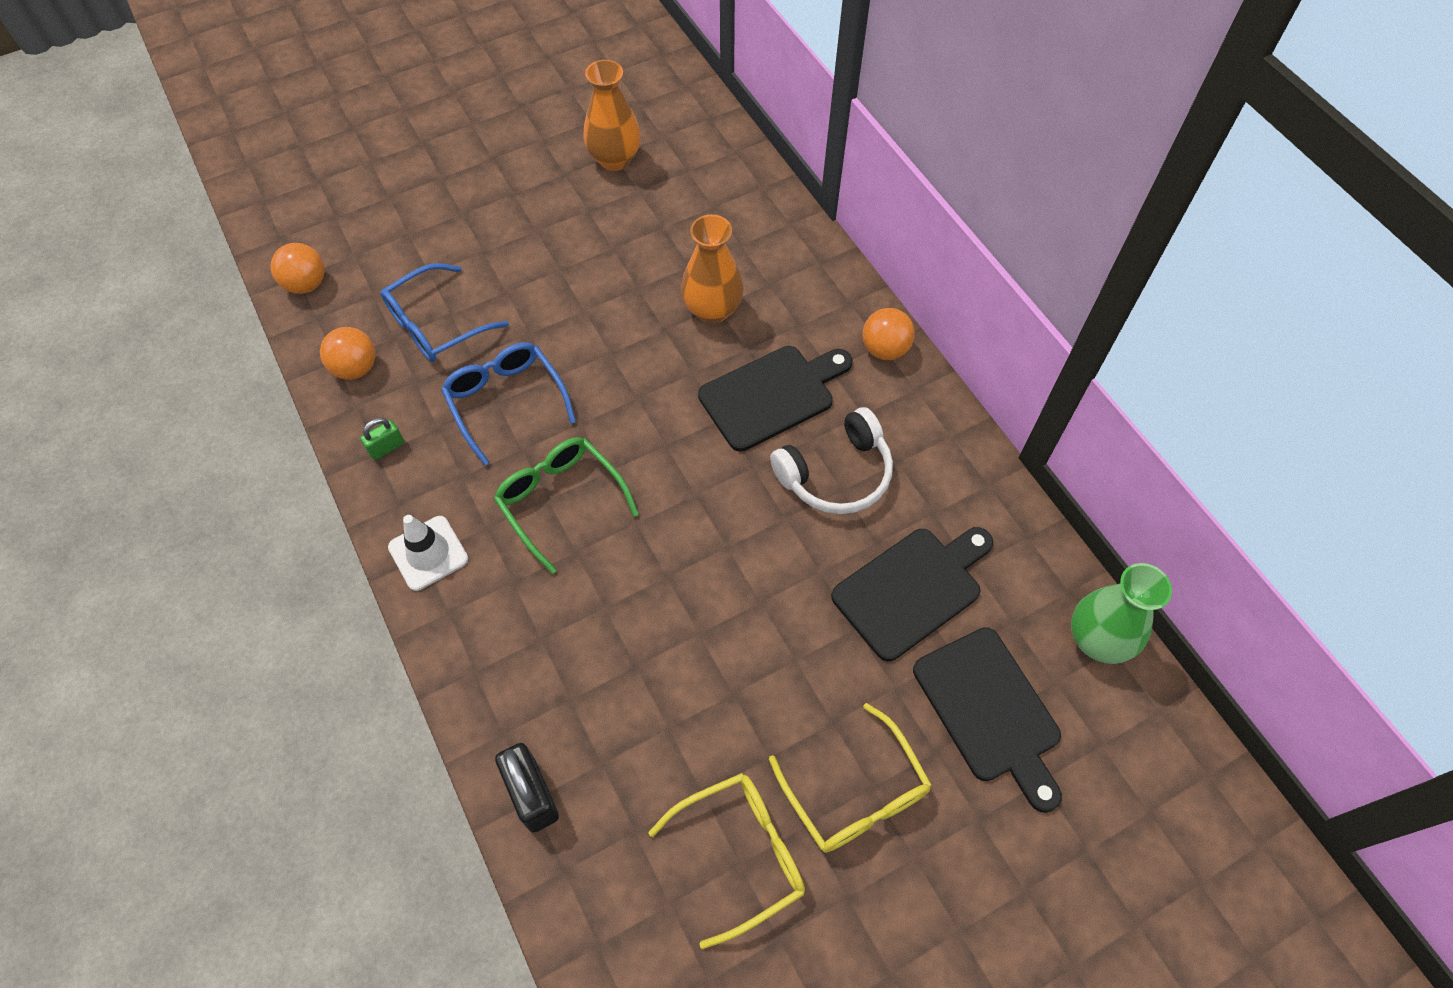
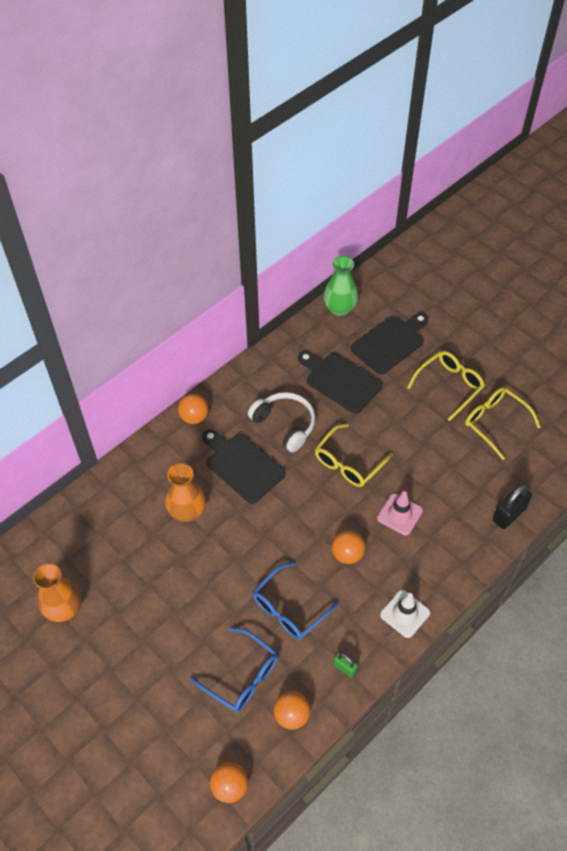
camera: 105 degrees left, 5 degrees down
(561, 501) = (347, 554): green glasses -> orange ball
(601, 602) = (399, 514): none -> pink traffic cone
(729, 551) = (348, 463): none -> yellow glasses

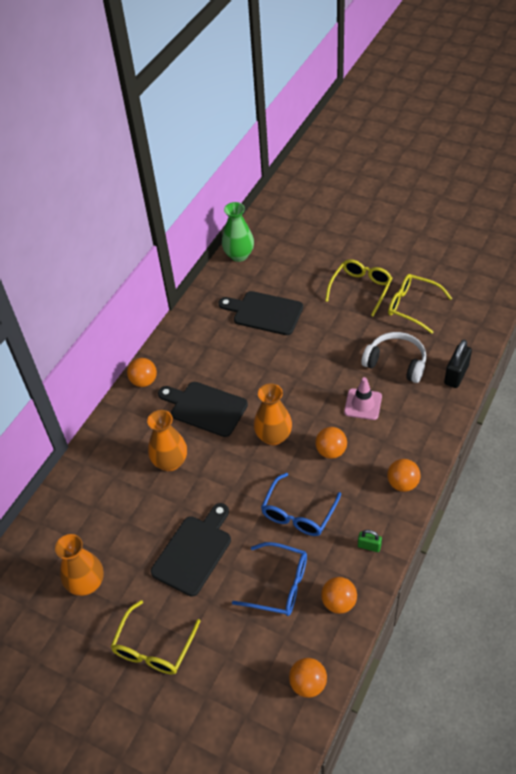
camera: 15 degrees left, 5 degrees down
(284, 425) = (230, 363): white headphones -> white headphones (396, 363)
(297, 519) = (273, 436): none -> orange vase
(348, 463) = (300, 376): yellow glasses -> yellow glasses (154, 647)
(390, 343) = (295, 270): black cutting board -> black cutting board (194, 552)
(405, 614) = (402, 483): white traffic cone -> orange ball

